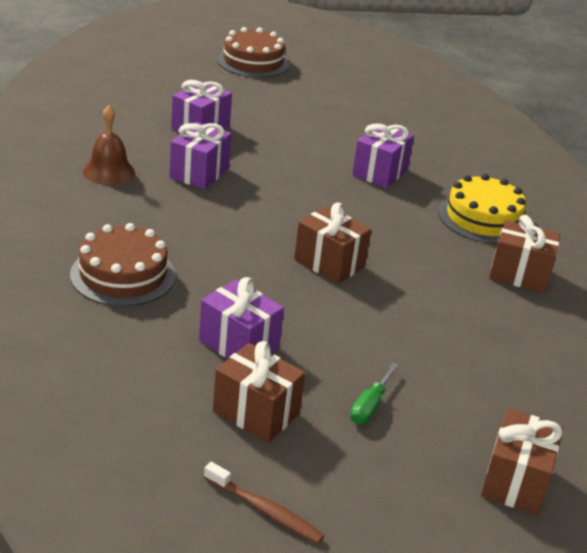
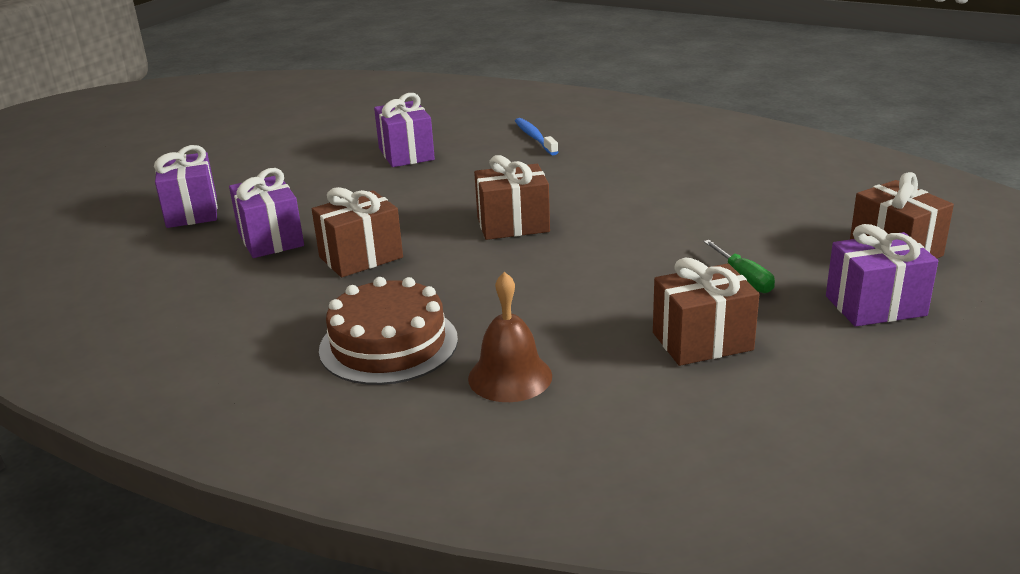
camera: 45 degrees left, 5 degrees down
(109, 171) = (183, 290): brown bell -> brown bell (510, 377)
(239, 344) = (586, 314): purple gift -> purple gift (875, 306)
(253, 62) = (123, 146): brown cake -> none
(265, 511) = (853, 386): brown toothbrush -> none
(483, 218) = (534, 137): yellow cake -> blue toothbrush
(519, 274) = (629, 152): brown gift -> brown gift (361, 257)

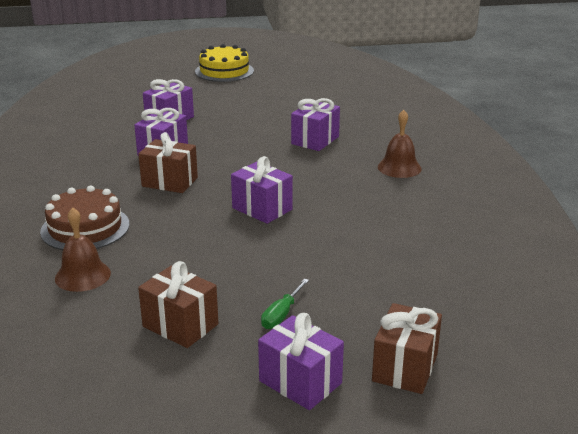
camera: 50 degrees right, 0 degrees up
(130, 145) = (224, 71): none -> yellow cake
(513, 225) = (262, 209): brown gift -> purple gift
(534, 137) = (399, 167): blue toothbrush -> brown bell

